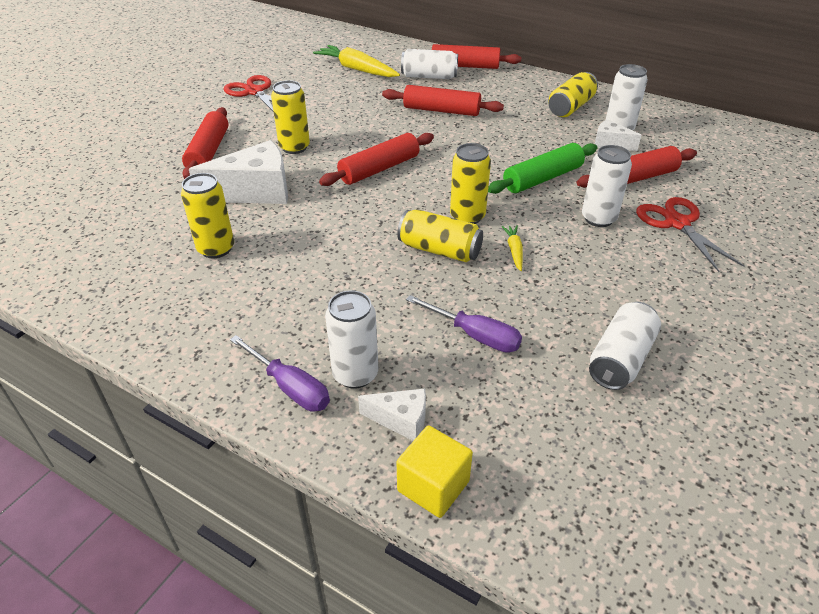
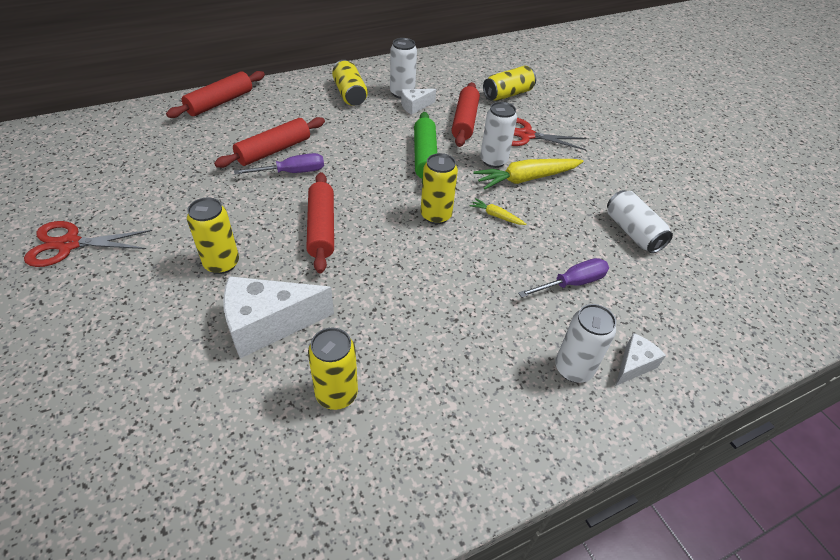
camera: 60 degrees left, 5 degrees up
(209, 152) = (149, 331): red rolling pin -> none
(255, 191) = (268, 324): white cheese -> white cheese turned 120 degrees counterclockwise
(290, 387) = (565, 417): purple screwdriver -> purple screwdriver (292, 172)
(357, 69) = (132, 158): yellow carrot -> yellow carrot (526, 179)
(429, 76) = (209, 128): white can -> none
(433, 486) = (700, 378): yellow cube -> none
(439, 250) = (464, 251): yellow can -> yellow can (508, 94)

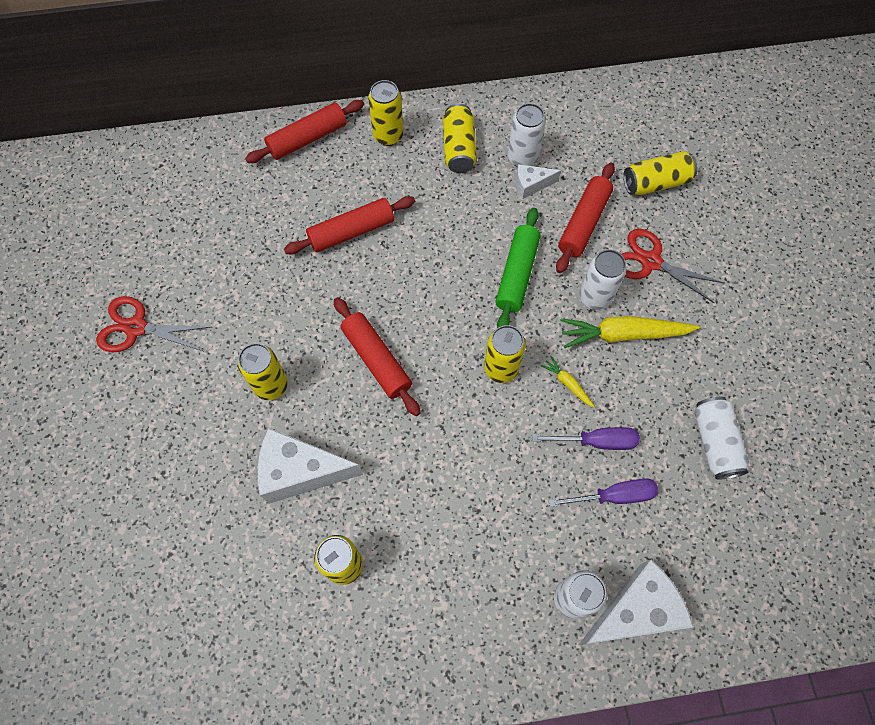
camera: 20 degrees right, 20 degrees up
(289, 93) = (388, 136): none -> yellow can
(292, 172) = (364, 270): purple screwdriver -> purple screwdriver (597, 441)
(321, 228) = (377, 360): red rolling pin -> red rolling pin turned 45 degrees counterclockwise
(633, 365) = (634, 611): white cheese -> white cheese, size x1.93

